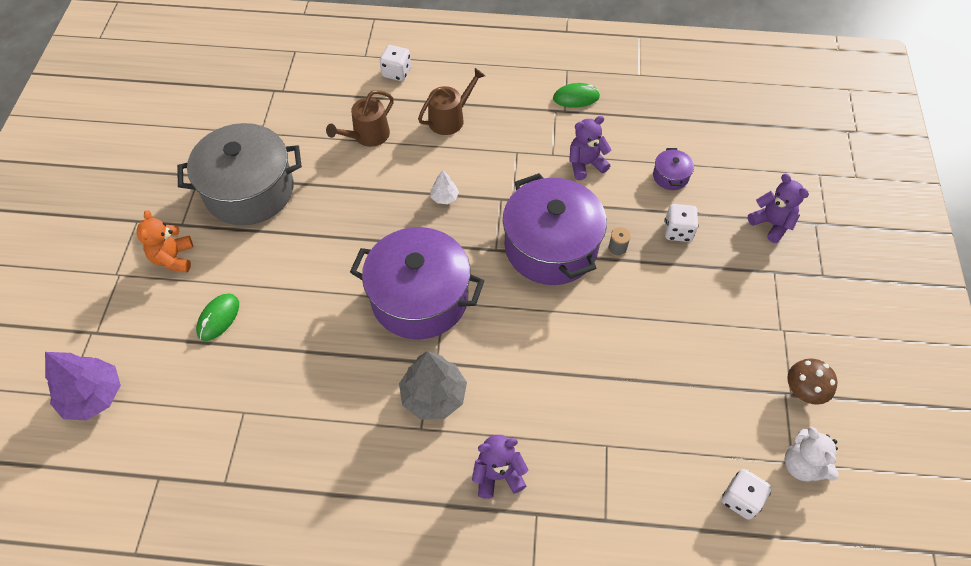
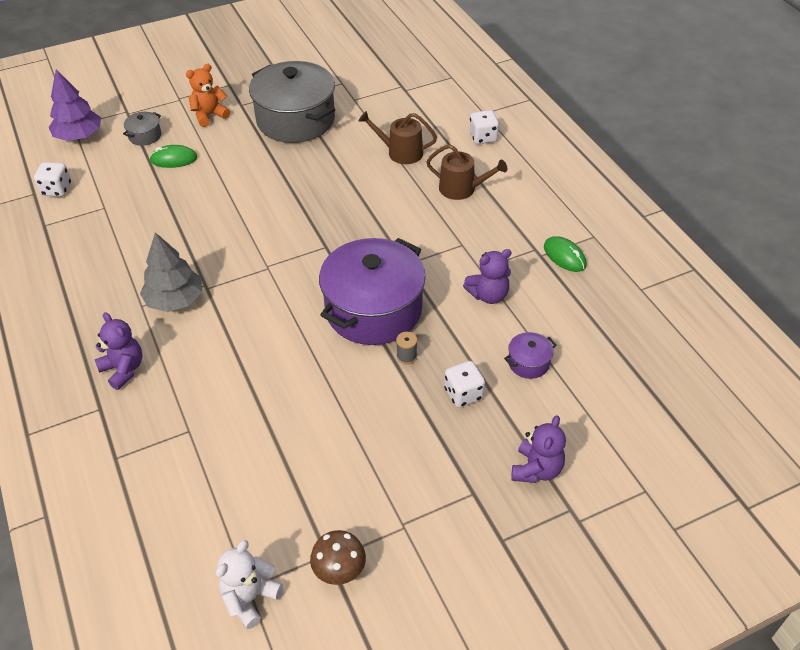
camera: 60 degrees right, 10 degrees down
(153, 330) = (145, 136): none -> grey pot
(419, 298) = (261, 252): purple pot -> none
(444, 197) = (374, 222): white tree -> none
(585, 164) = (488, 295): purple teddy bear -> purple teddy bear turned 120 degrees clockwise
(741, 499) = (185, 555): white dice -> white dice (56, 190)

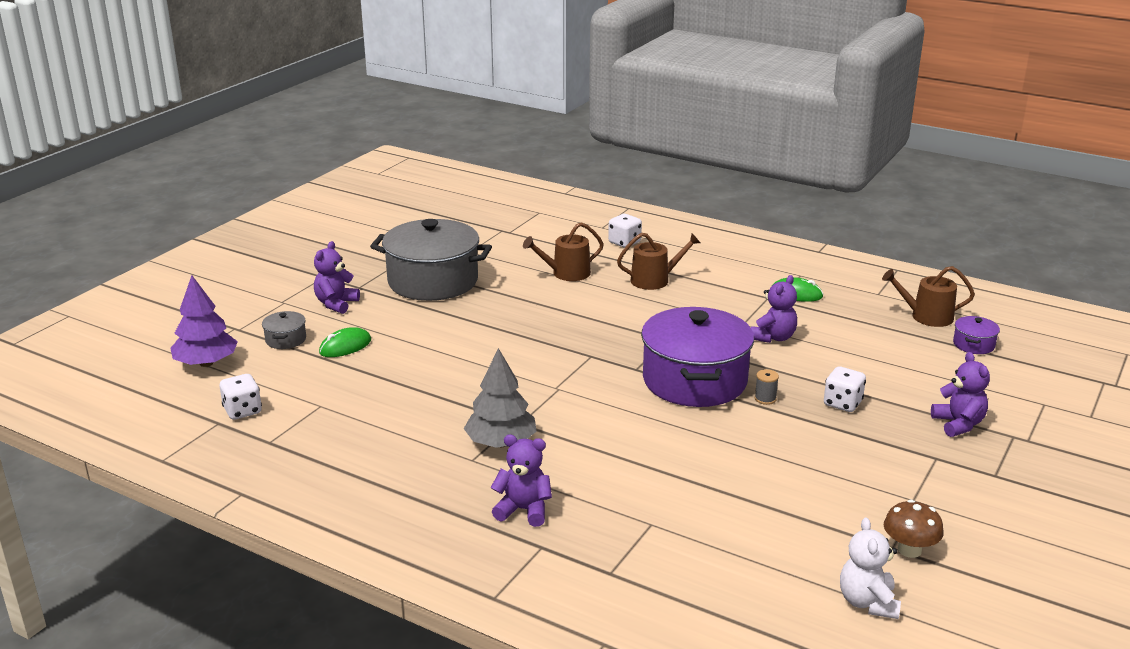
camera: 35 degrees left, 20 degrees down
(209, 115) = (336, 304): orange teddy bear -> purple teddy bear
(528, 363) = (862, 366): purple pot -> purple pot (973, 345)
(655, 336) = (926, 316): none -> brown watering can

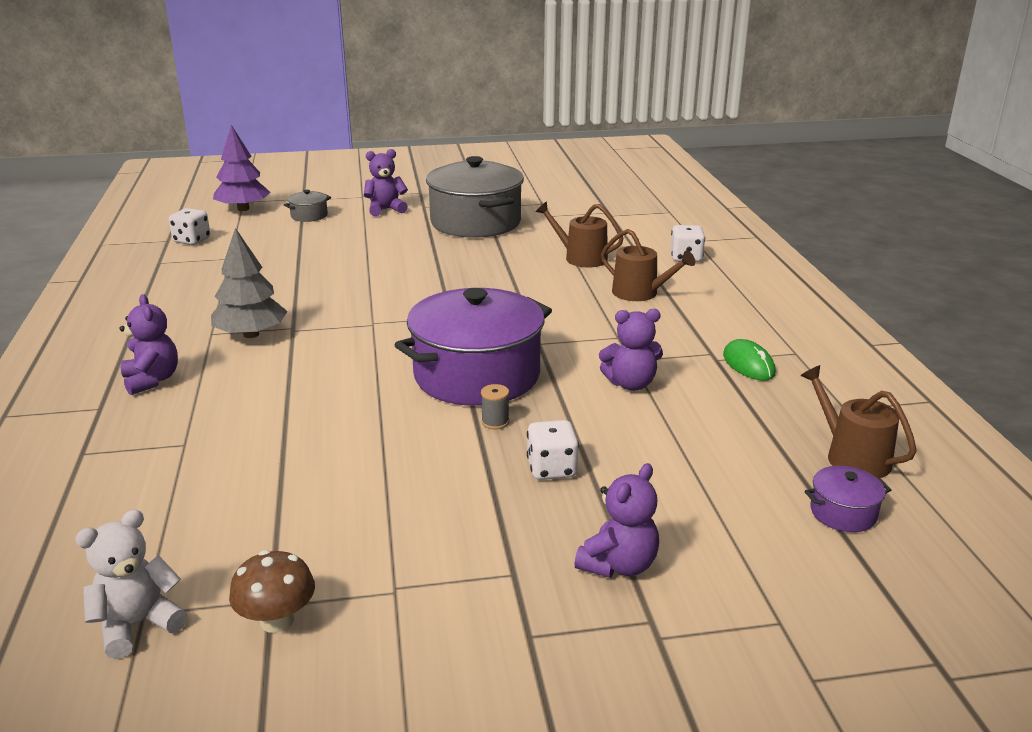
camera: 50 degrees right, 0 degrees up
(345, 346) = (327, 234): green mouse -> none

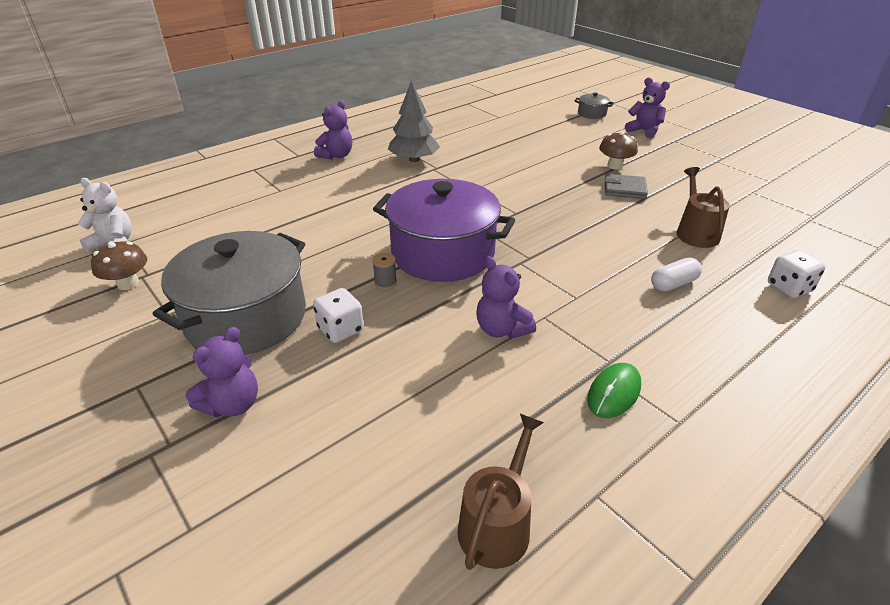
camera: 60 degrees right, 10 degrees up
(192, 240) = (505, 99): white dice -> none
(243, 209) = (568, 94): purple tree -> none
(430, 245) = (615, 166): none -> brown mushroom
(475, 222) = (682, 168): grey pot -> grey pot (246, 317)
(477, 257) = (624, 189): none -> grey wallet
(619, 565) = (232, 404): purple teddy bear -> purple teddy bear turned 60 degrees counterclockwise
(640, 293) = (673, 284): brown watering can -> white capsule
(843, 513) = (383, 539): purple pot -> none

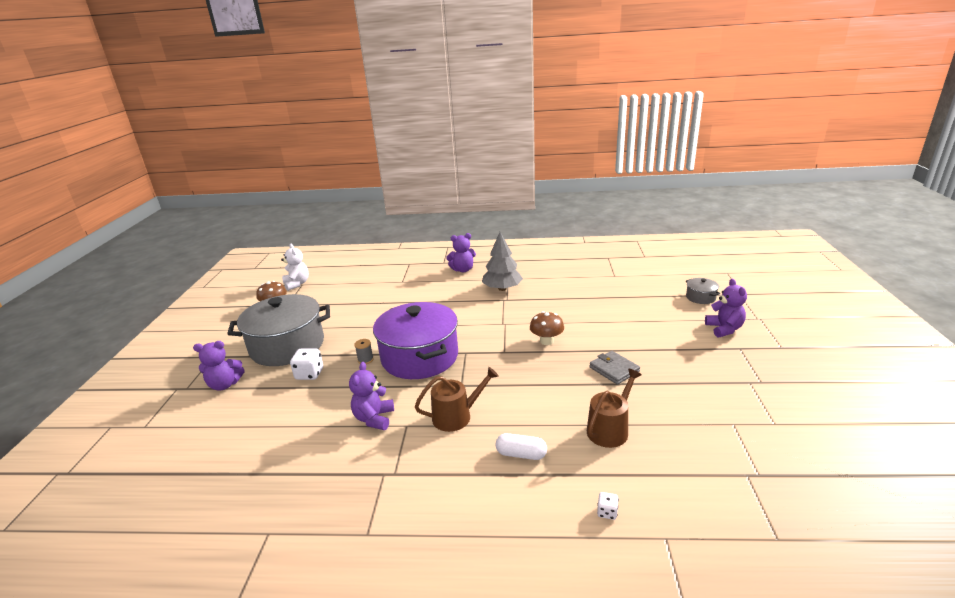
camera: 45 degrees right, 10 degrees down
(497, 524) = (216, 509): brown watering can -> brown watering can (456, 416)
(614, 393) = (365, 492): green mouse -> none
(615, 166) = (640, 348): brown mushroom -> brown mushroom (546, 341)
(789, 288) = (607, 512): white dice -> white dice, size x0.54

